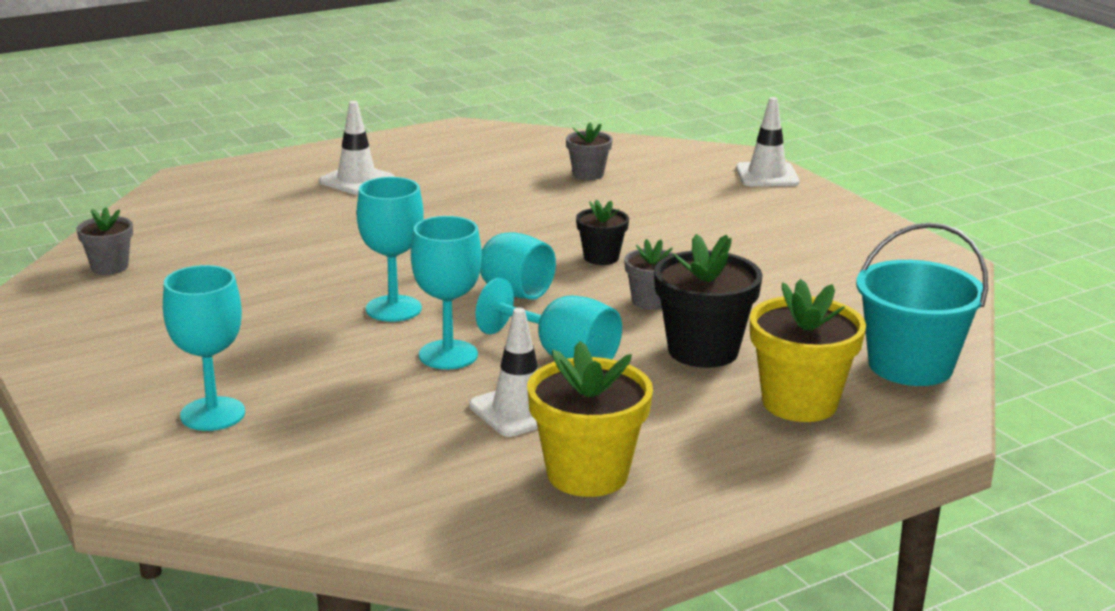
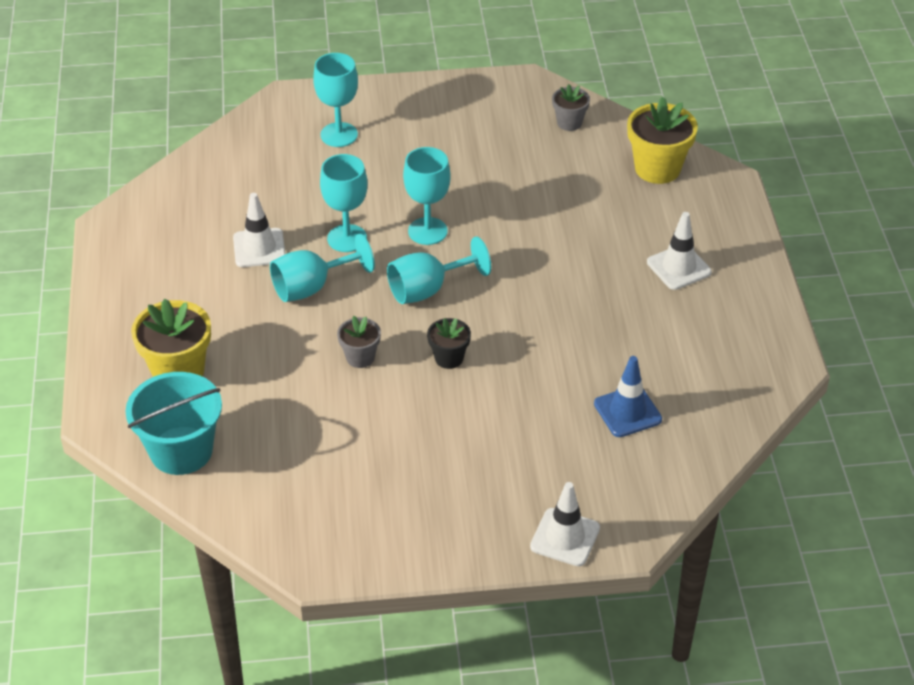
camera: 115 degrees right, 20 degrees up
(587, 474) = (174, 253): yellow flower pot -> yellow flower pot (657, 168)
(588, 174) = (627, 412): grey flower pot -> blue traffic cone
(703, 351) = (273, 355): black flower pot -> none

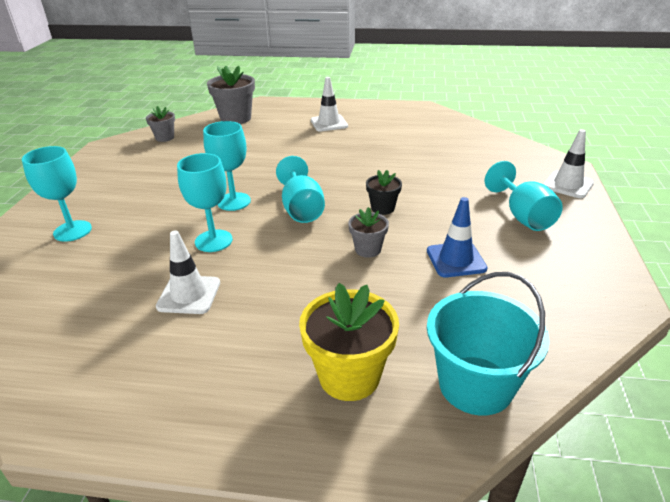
camera: 75 degrees left, 10 degrees down
(312, 287) = (265, 267): turquoise goblet -> turquoise goblet (523, 216)
(627, 412) = (452, 152): blue traffic cone -> blue traffic cone (456, 260)
(657, 168) = (236, 118): yellow flower pot -> grey flower pot

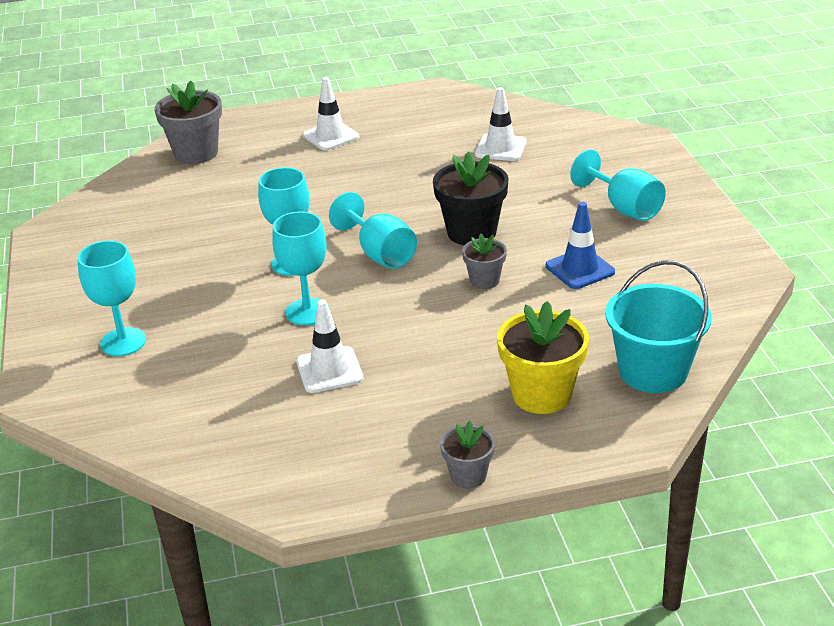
camera: 20 degrees left, 0 degrees up
(165, 138) = (121, 201): grey flower pot -> grey flower pot (468, 475)
(383, 208) = (471, 232): black flower pot -> black flower pot, size x1.77
(568, 185) = (654, 161): white traffic cone -> white traffic cone (500, 148)

